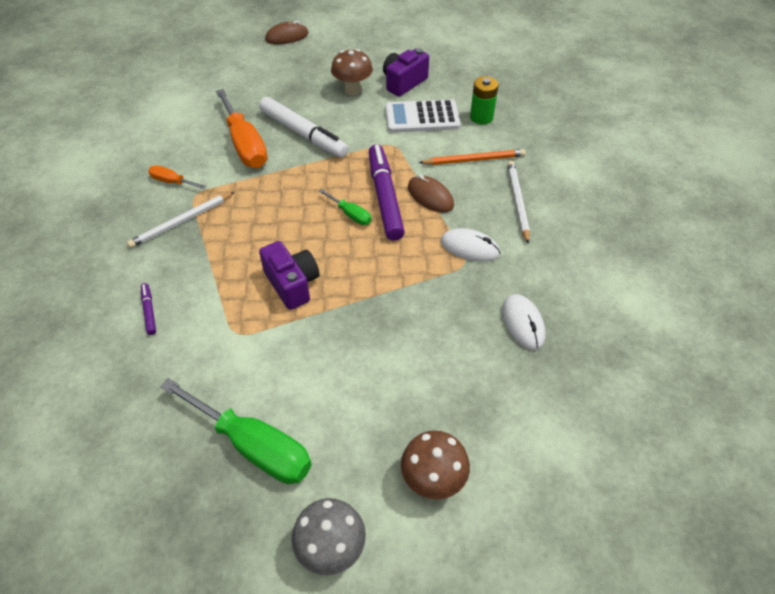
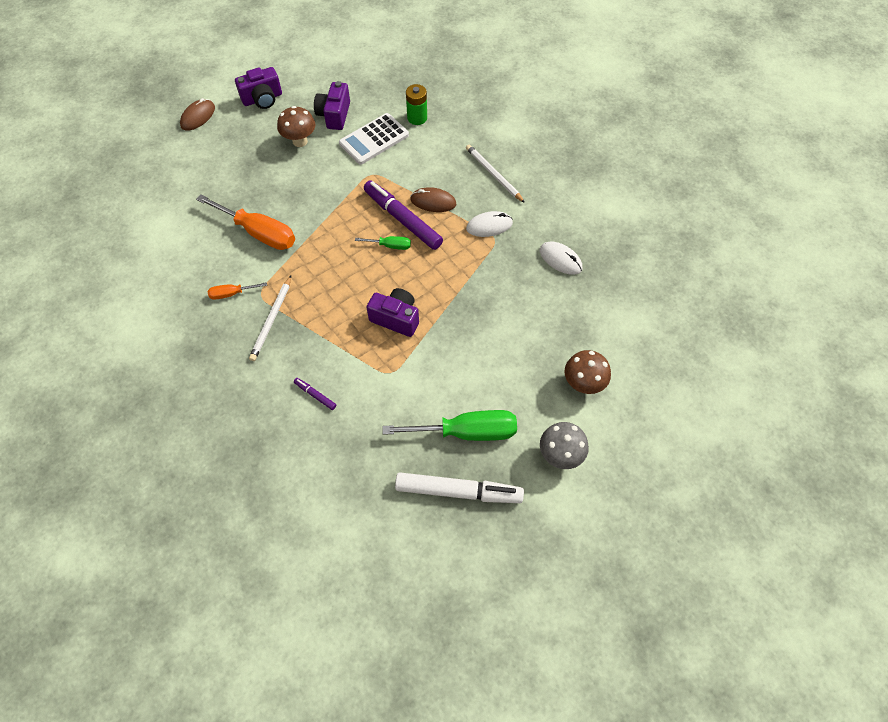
camera: 35 degrees left, 10 degrees up
(303, 134) = (296, 200): white marker -> white marker (458, 491)
(352, 45) = (262, 99): none -> purple camera
(474, 160) = (439, 156): orange pencil -> none

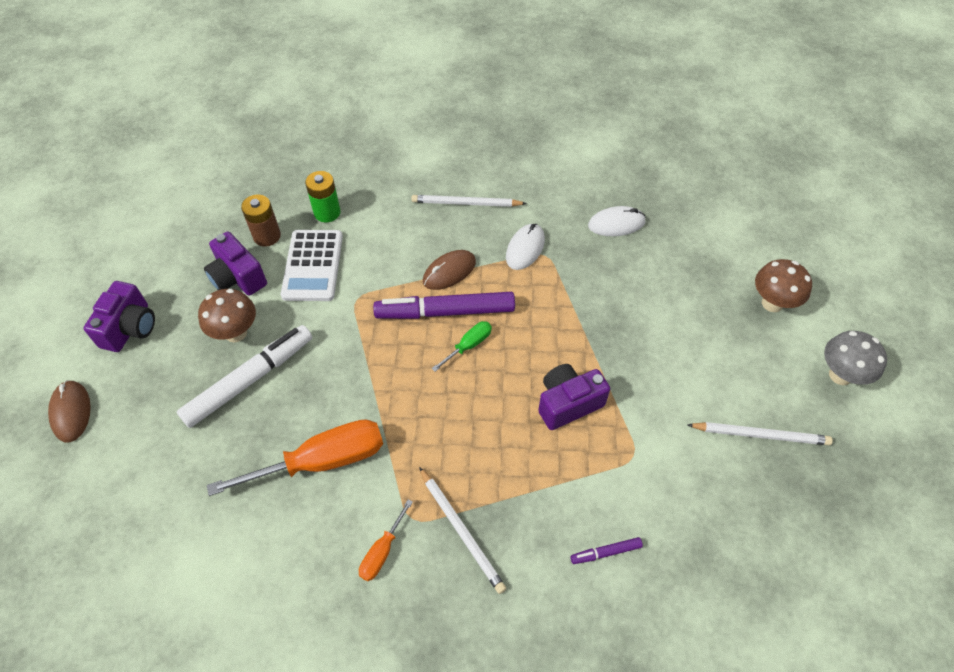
camera: 50 degrees left, 5 degrees down
(373, 105) = (267, 236): none -> brown battery
(458, 491) = (827, 491): white marker -> white marker (249, 380)
(467, 432) = (760, 435): green screwdriver -> white pencil

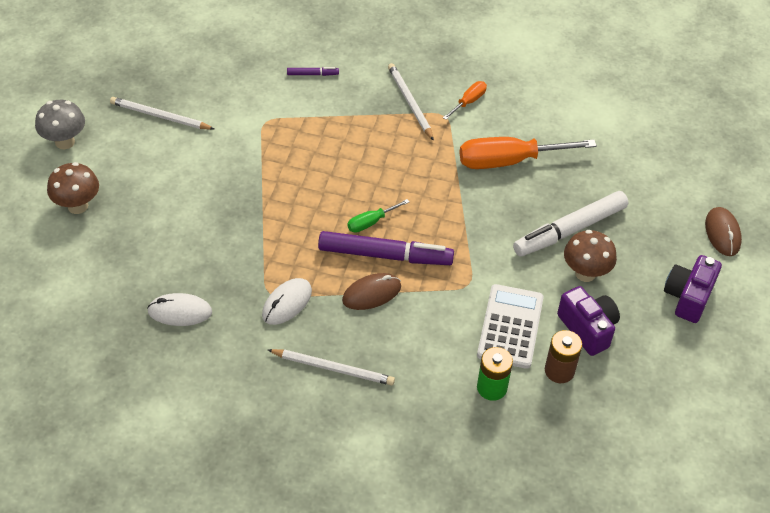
camera: 170 degrees left, 5 degrees down
(568, 403) = (301, 163): purple camera -> none

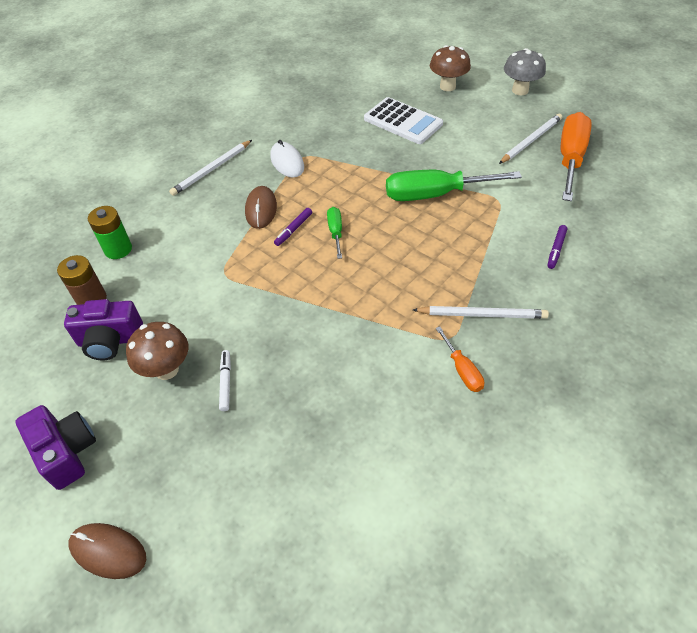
camera: 120 degrees right, 0 degrees up
(180, 312) = (318, 112): white mouse -> none
(280, 167) = (434, 194): none -> green screwdriver
(385, 255) = (293, 229): purple marker -> purple marker, size x0.43
(508, 161) = (351, 369): orange screwdriver -> orange screwdriver (570, 158)
(510, 327) = (159, 284): white calculator -> white calculator (403, 122)
(570, 230) = (225, 382): white marker -> white marker, size x0.43

